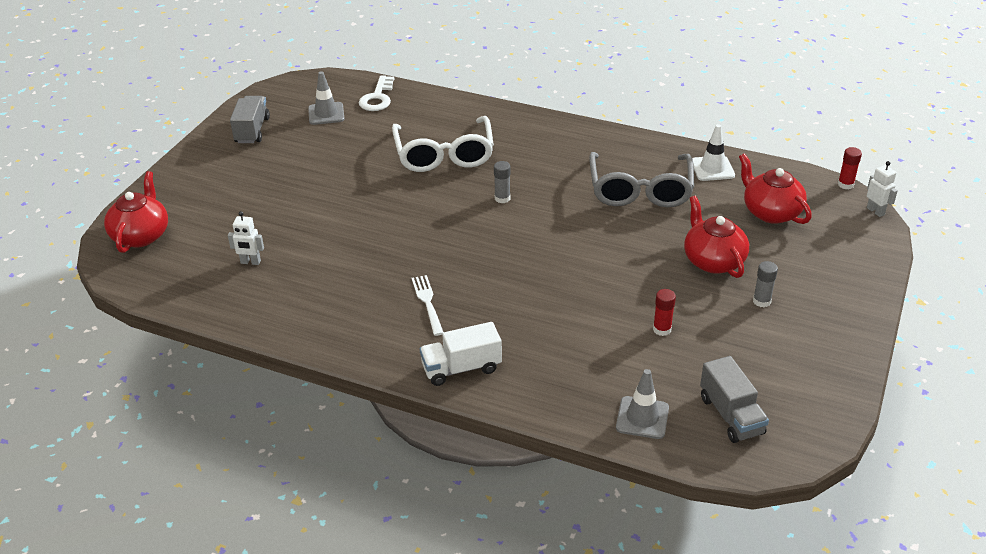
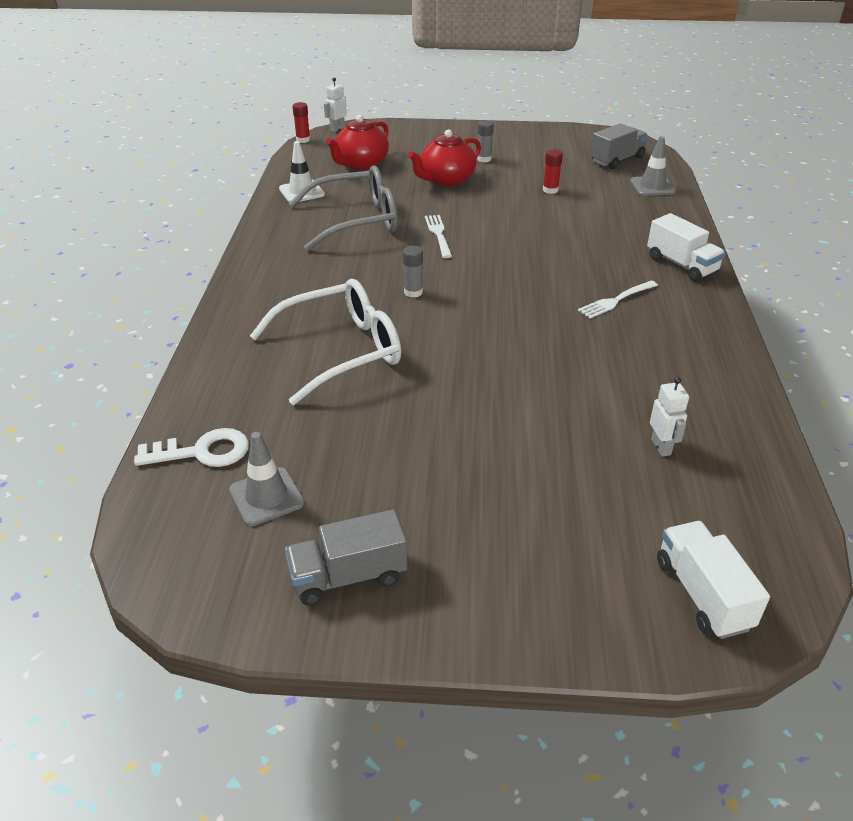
camera: 110 degrees left, 0 degrees up
(141, 235) = (702, 594): red teapot -> white truck
(592, 231) = (438, 235): none -> white fork

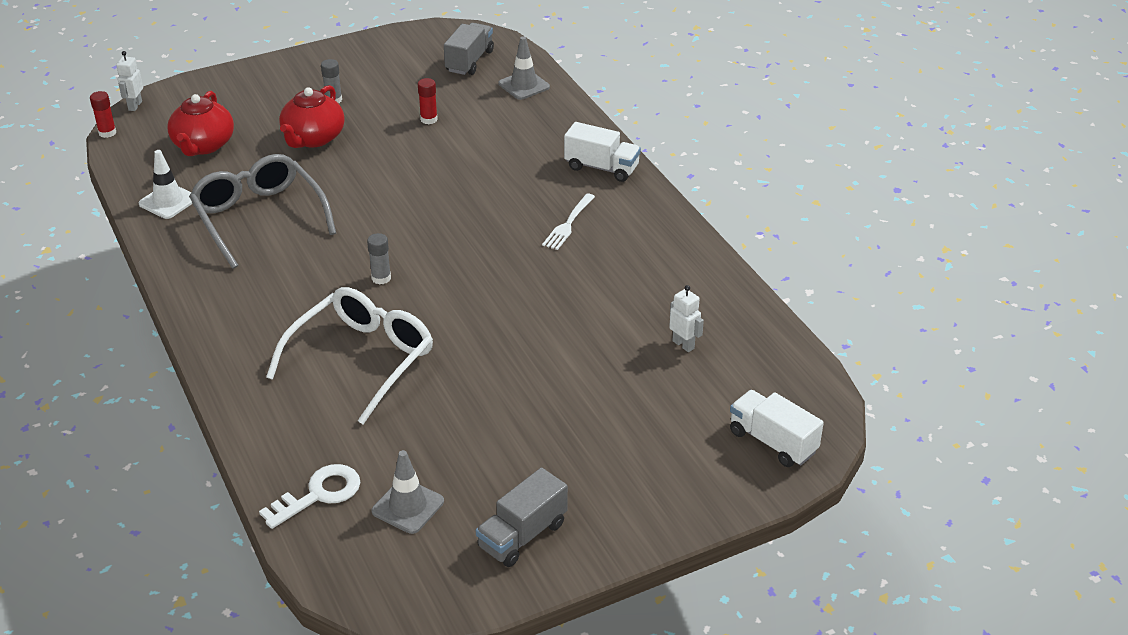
camera: 30 degrees left, 0 degrees up
(356, 220) = (259, 218): grey glasses -> grey glasses turned 75 degrees counterclockwise
(438, 235) = (356, 207): white fork -> none

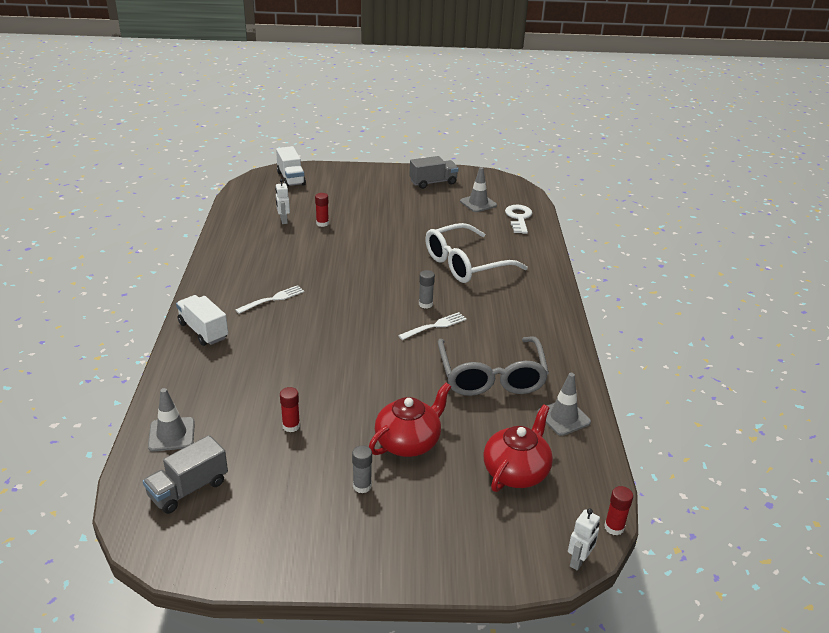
camera: 155 degrees left, 5 degrees down
(168, 201) = (563, 417): white traffic cone -> grey traffic cone
(319, 494) = (518, 218): white key -> white key turned 105 degrees clockwise
(353, 253) = (434, 326): none -> white fork
(623, 360) = (322, 223): none -> red glue stick

